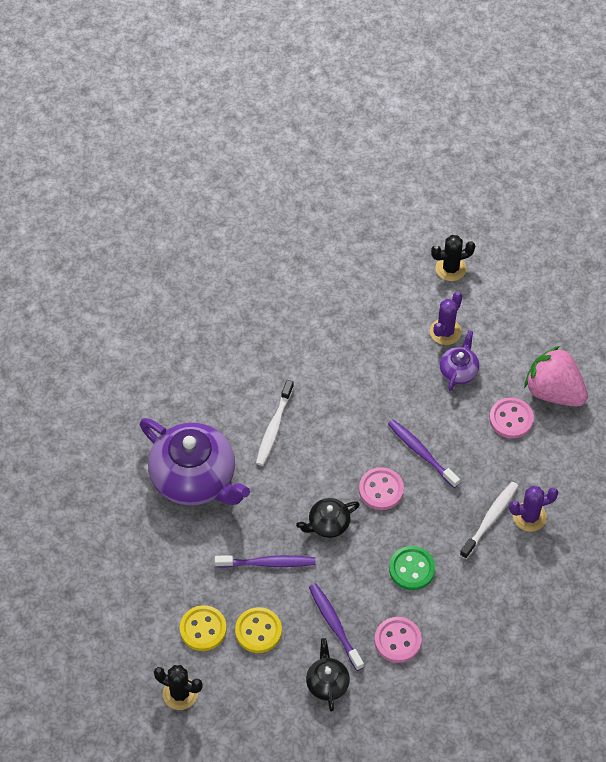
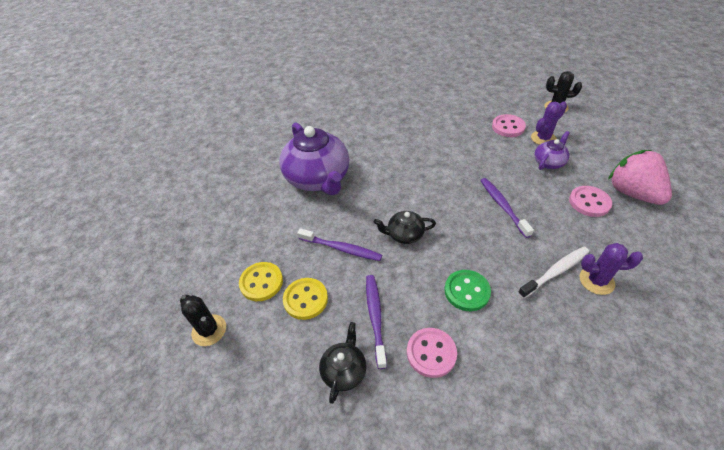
camera: 25 degrees right, 10 degrees down
(274, 427) = (391, 163): white toothbrush -> none
(381, 490) = (459, 222): pink button -> pink button (508, 127)

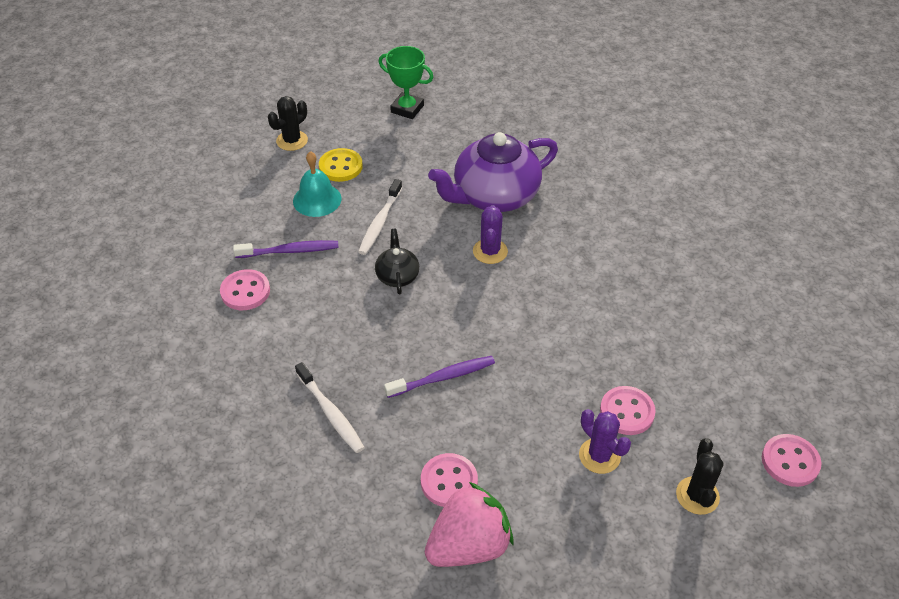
camera: 85 degrees right, 0 degrees up
(192, 234) = (407, 109): none -> green trophy
(305, 299) = (317, 199): yellow button -> turquoise bell
(341, 248) = (380, 222): purple toothbrush -> white toothbrush
(344, 370) = (238, 231): black teapot -> none
(467, 291) = (312, 325): green button -> none
(523, 79) = (790, 461): none -> pink button
(548, 162) = (538, 450): purple teapot -> none
(596, 281) = (313, 452): purple cactus -> purple cactus (490, 251)

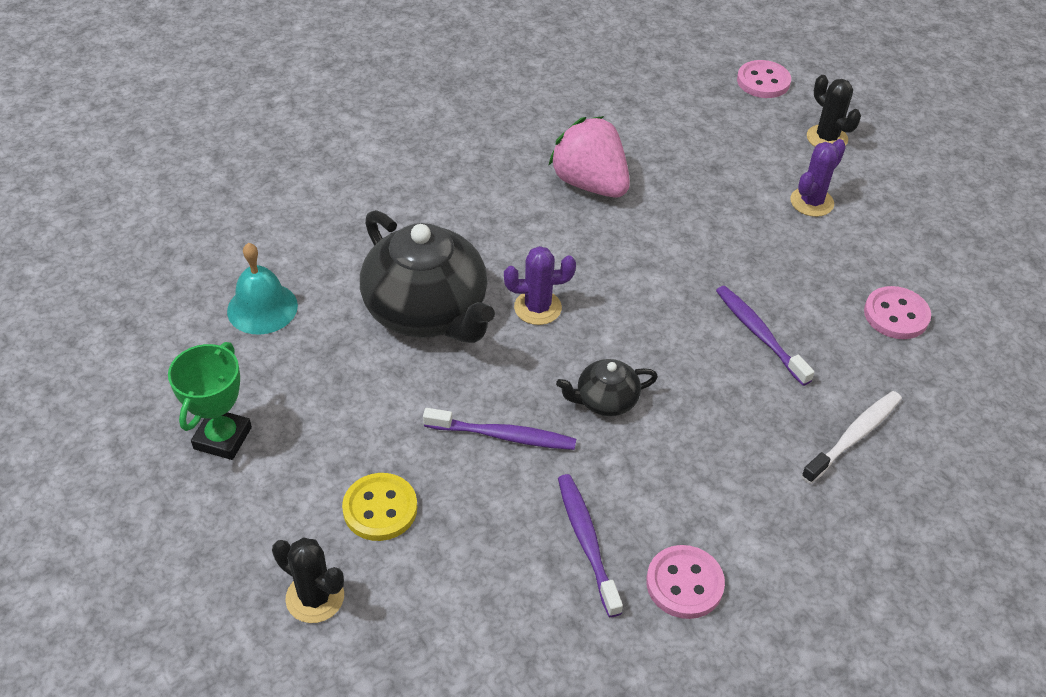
camera: 100 degrees left, 0 degrees up
(317, 199) = (465, 527): turquoise bell -> turquoise bell (262, 308)
(380, 222) = (503, 436): white toothbrush -> purple toothbrush
(469, 545) = (961, 292): pink strawberry -> pink strawberry (590, 184)
(494, 196) = (427, 311): purple teapot -> black teapot
(627, 412) = (749, 183): pink button -> none
(697, 495) = (827, 138): black cactus -> black cactus turned 60 degrees clockwise

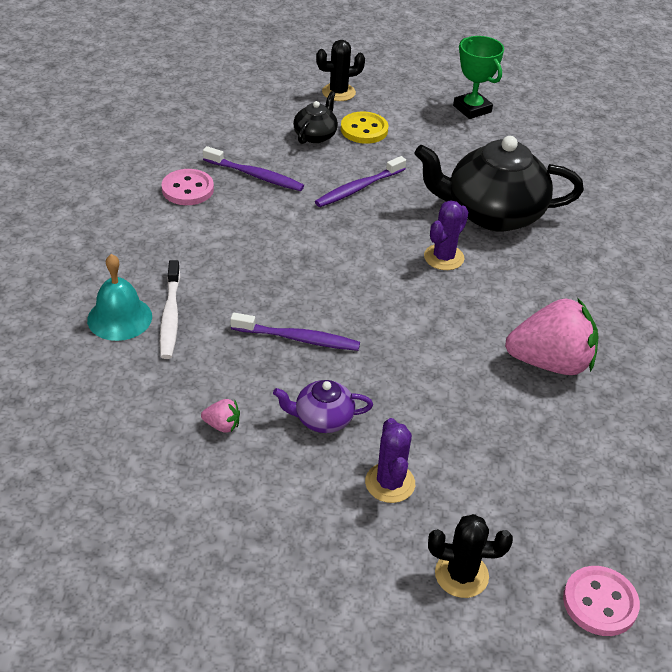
camera: 130 degrees right, 5 degrees down
(262, 308) = (564, 160): turquoise bell -> turquoise bell (119, 318)
(605, 400) = (334, 237): black teapot -> black teapot (315, 135)
(812, 267) = (322, 419): none -> purple teapot
(896, 315) = (222, 425): pink button -> pink strawberry

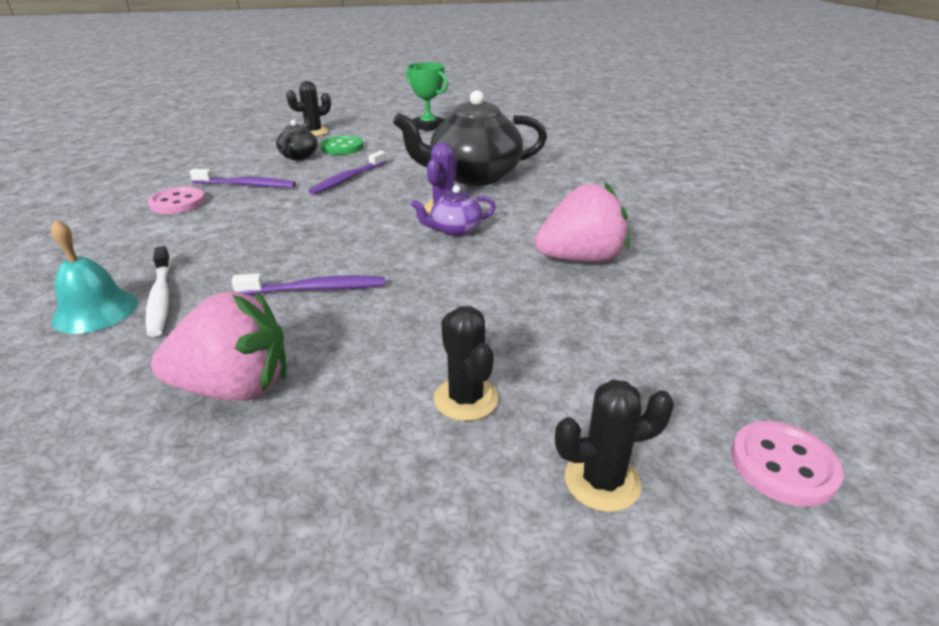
camera: 15 degrees left, 10 degrees down
(222, 425) = (235, 387): pink strawberry -> pink strawberry, size x2.45
(322, 419) = (362, 353): purple teapot -> purple teapot (455, 230)
(364, 130) = (342, 147): yellow button -> green button
(390, 483) = (466, 399): purple cactus -> black cactus

